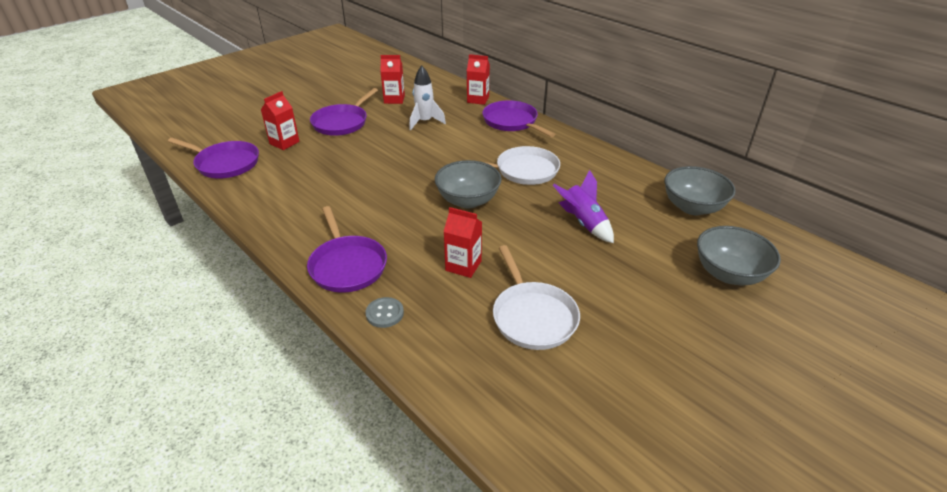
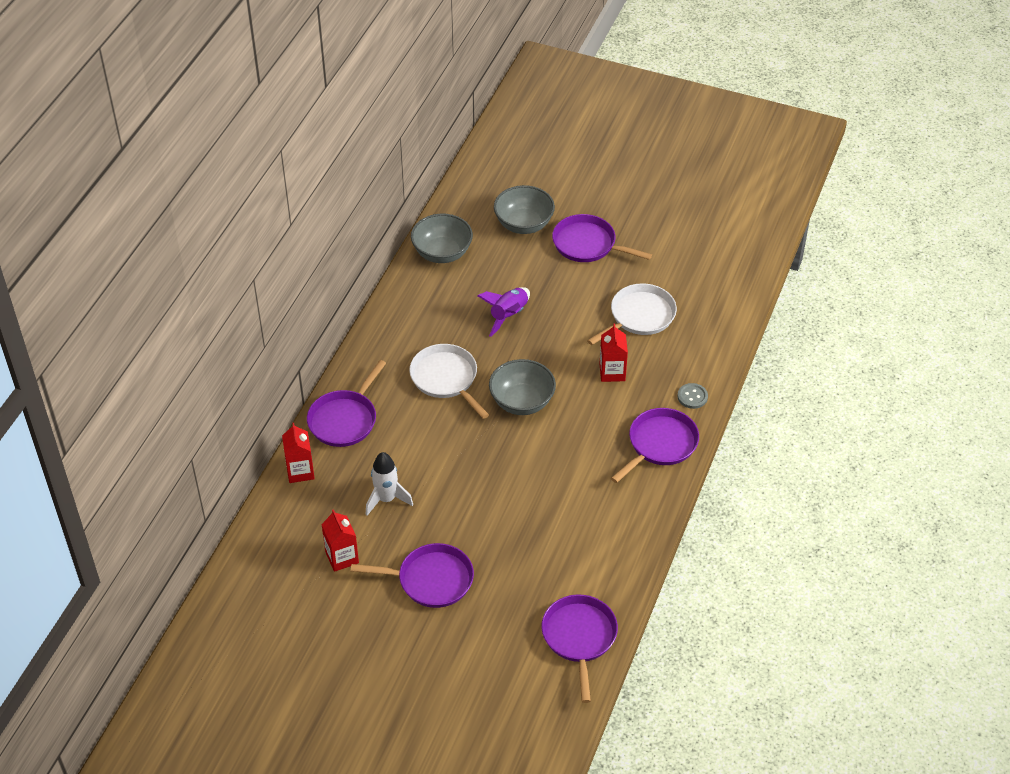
camera: 115 degrees left, 10 degrees up
(284, 143) = (507, 609): red carton -> none
(678, 315) = (587, 244): none -> purple pan

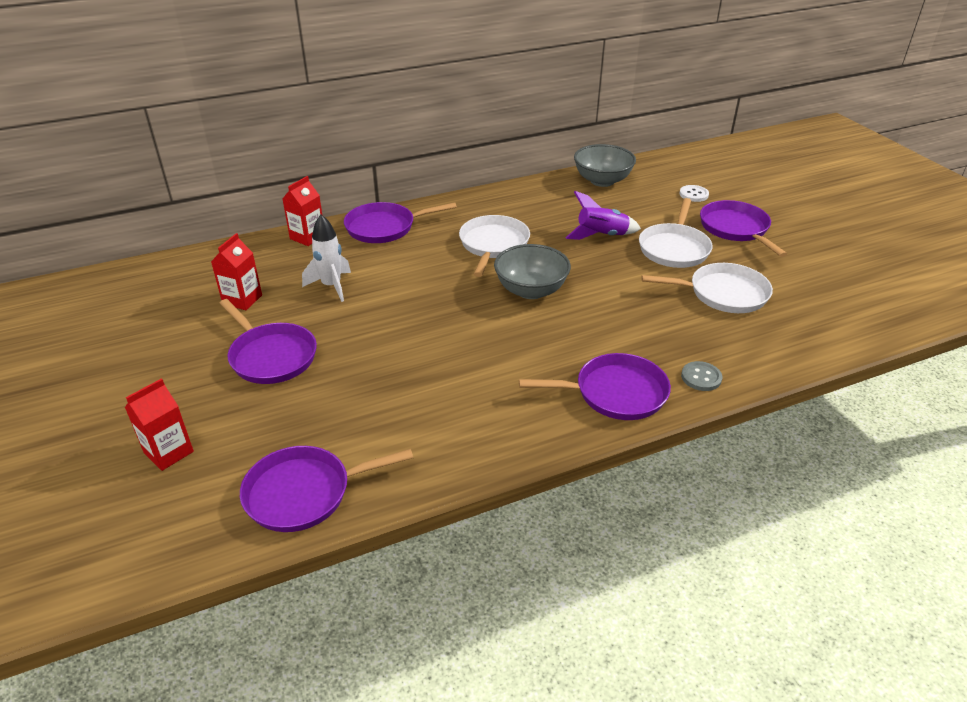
camera: 45 degrees right, 10 degrees down
(523, 224) = (693, 194): grey bowl -> white button
(568, 294) = (674, 248): none -> white pan
(579, 638) = (304, 493): purple pan -> purple pan turned 150 degrees counterclockwise
(612, 372) = (642, 316): red carton -> red carton (168, 452)

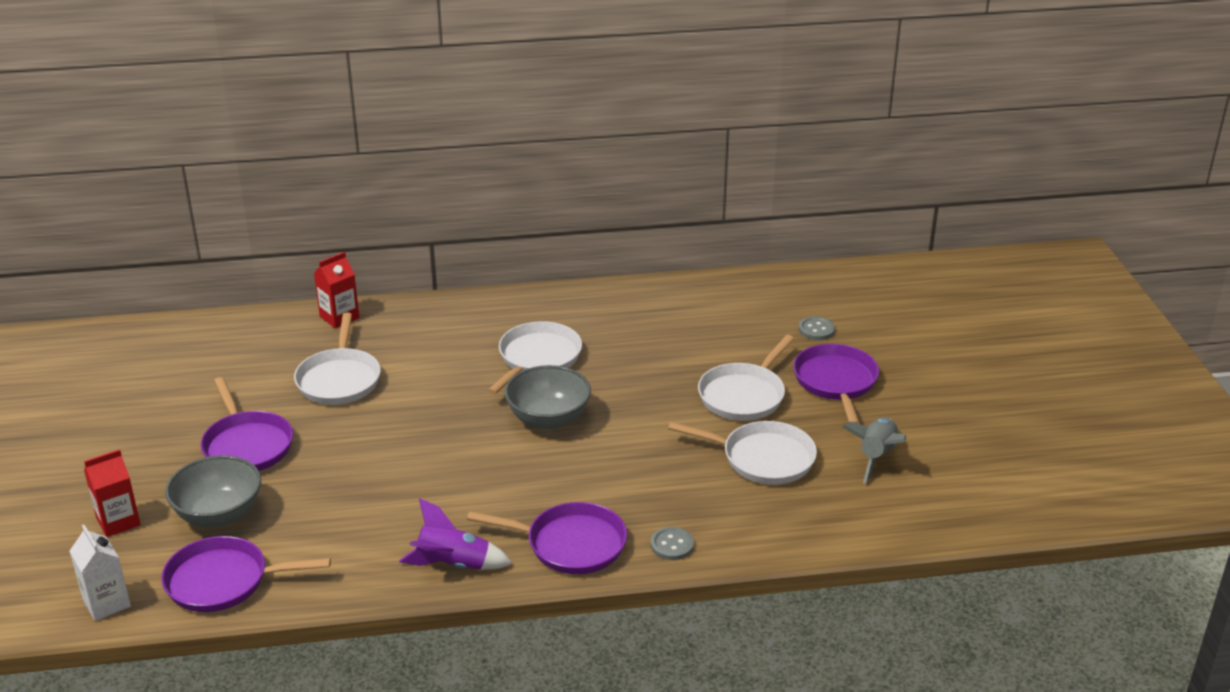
camera: 15 degrees right, 5 degrees down
(187, 542) = (106, 603): none -> white carton
(242, 299) = (242, 379): red carton -> none
(331, 286) = (339, 379): white rocket -> white pan
(384, 227) = (428, 318): purple pan -> none
(601, 236) = (668, 366): purple rocket -> purple rocket (453, 565)
(602, 181) = (715, 295): grey bowl -> grey bowl (219, 514)
(693, 194) = (816, 329): white button -> grey button
(807, 278) = (876, 457): none -> grey rocket

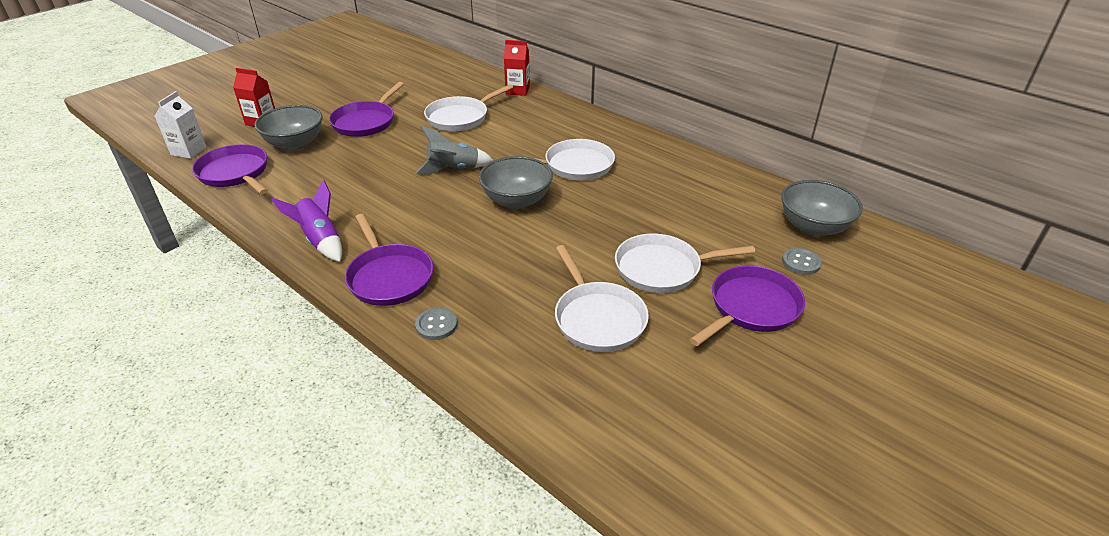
camera: 50 degrees right, 5 degrees up
(785, 297) = (813, 227): none -> grey bowl
(876, 457) = (686, 384): grey rocket -> grey rocket (453, 170)

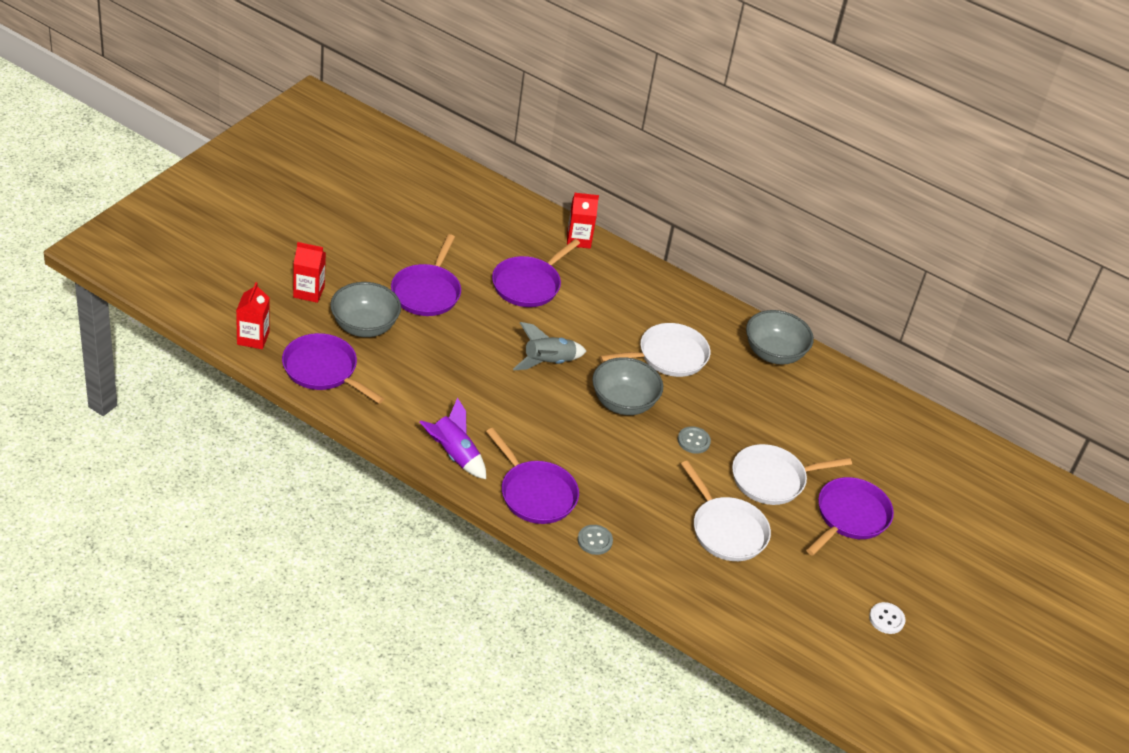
camera: 15 degrees left, 5 degrees up
(188, 151) = (253, 338): white carton -> red carton
(460, 117) = (528, 284): white pan -> purple pan
(795, 430) = (886, 619): none -> white button
(801, 262) = (889, 470): grey button -> grey button (693, 441)
(813, 227) = (900, 430): grey bowl -> grey bowl (773, 353)

